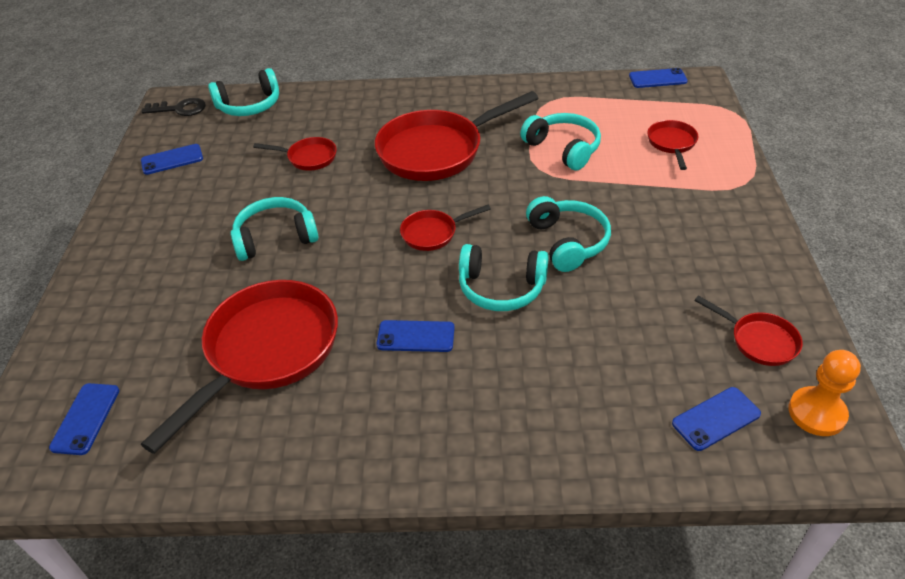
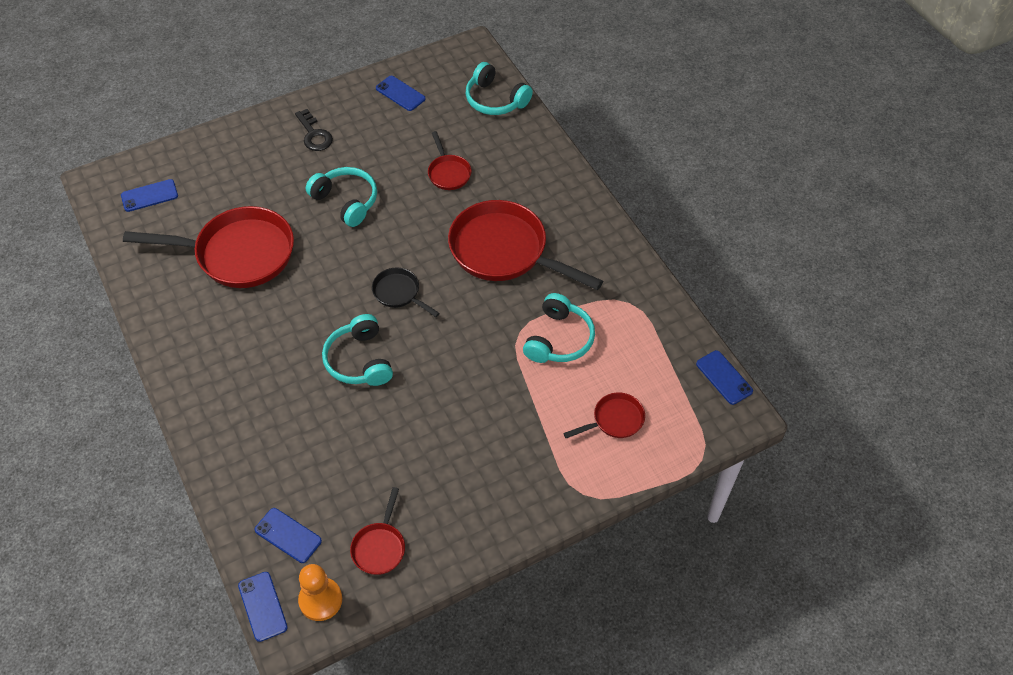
camera: 60 degrees right, 10 degrees up
(180, 109) = (465, 60): black key -> black key (314, 134)
(415, 336) = (287, 329): blue phone -> blue phone (262, 606)
(433, 233) = (399, 293): red pan -> black pan
(567, 242) = (433, 384): turquoise headphones -> none

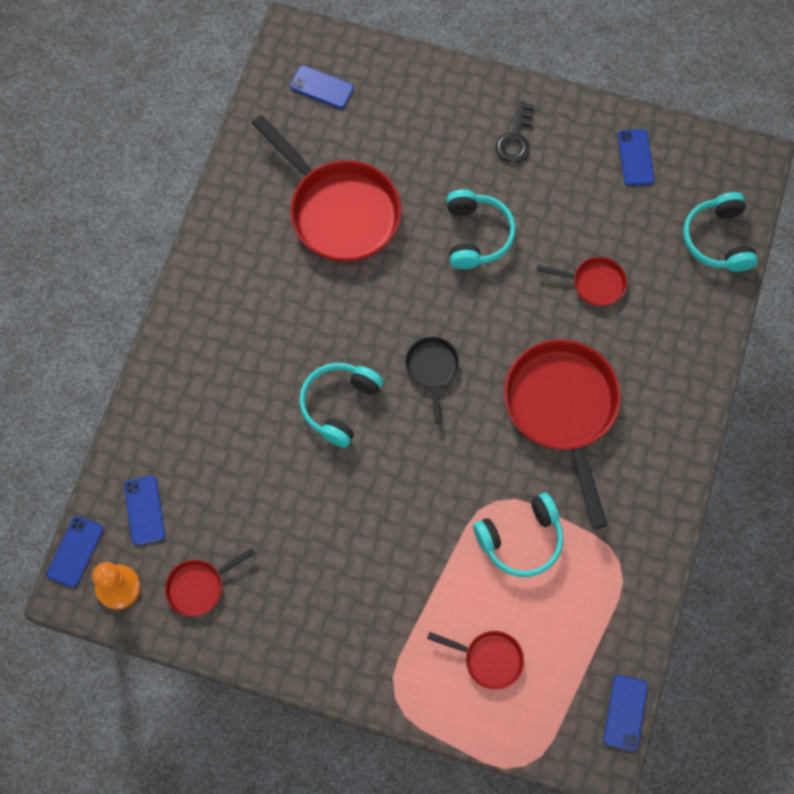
camera: 45 degrees right, 15 degrees up
(448, 173) = (594, 283): red pan -> red pan turned 105 degrees counterclockwise

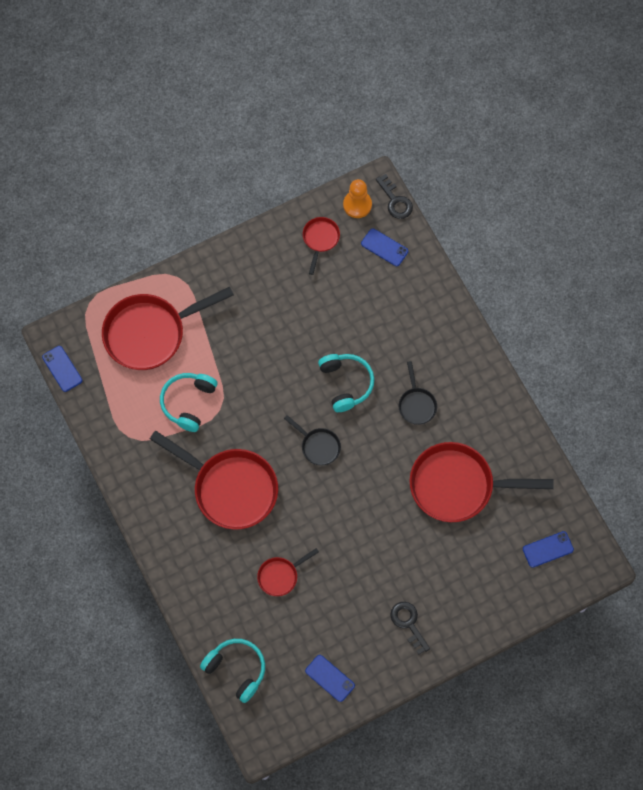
camera: 135 degrees right, 0 degrees up
(75, 551) = (395, 201): blue phone -> black key
(293, 319) = (416, 404): none -> black pan
(476, 235) = (371, 543): turquoise headphones -> none
(489, 659) = (150, 333): red pan -> red pan, size x2.12

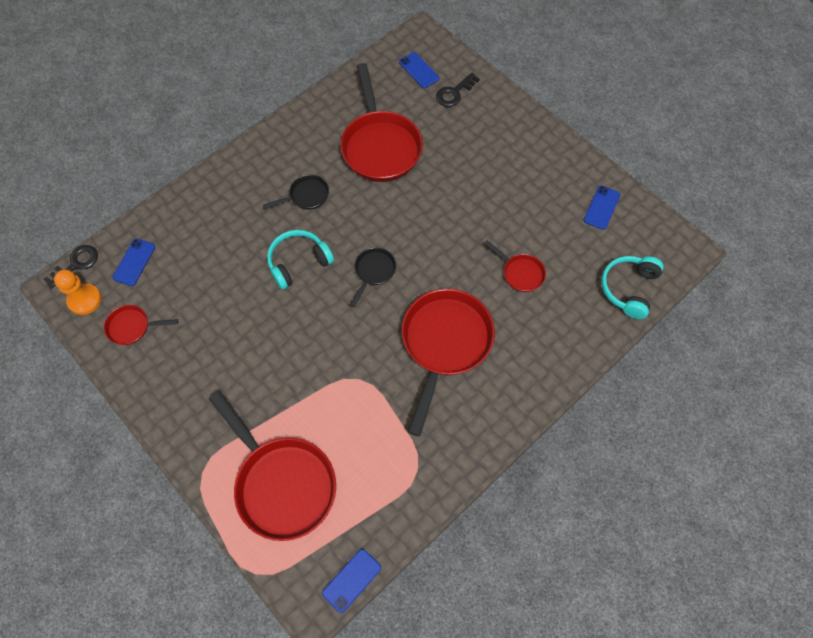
camera: 105 degrees left, 5 degrees down
(188, 403) = (358, 414): turquoise headphones -> none
(408, 623) = (525, 157): black key -> black key (454, 93)

